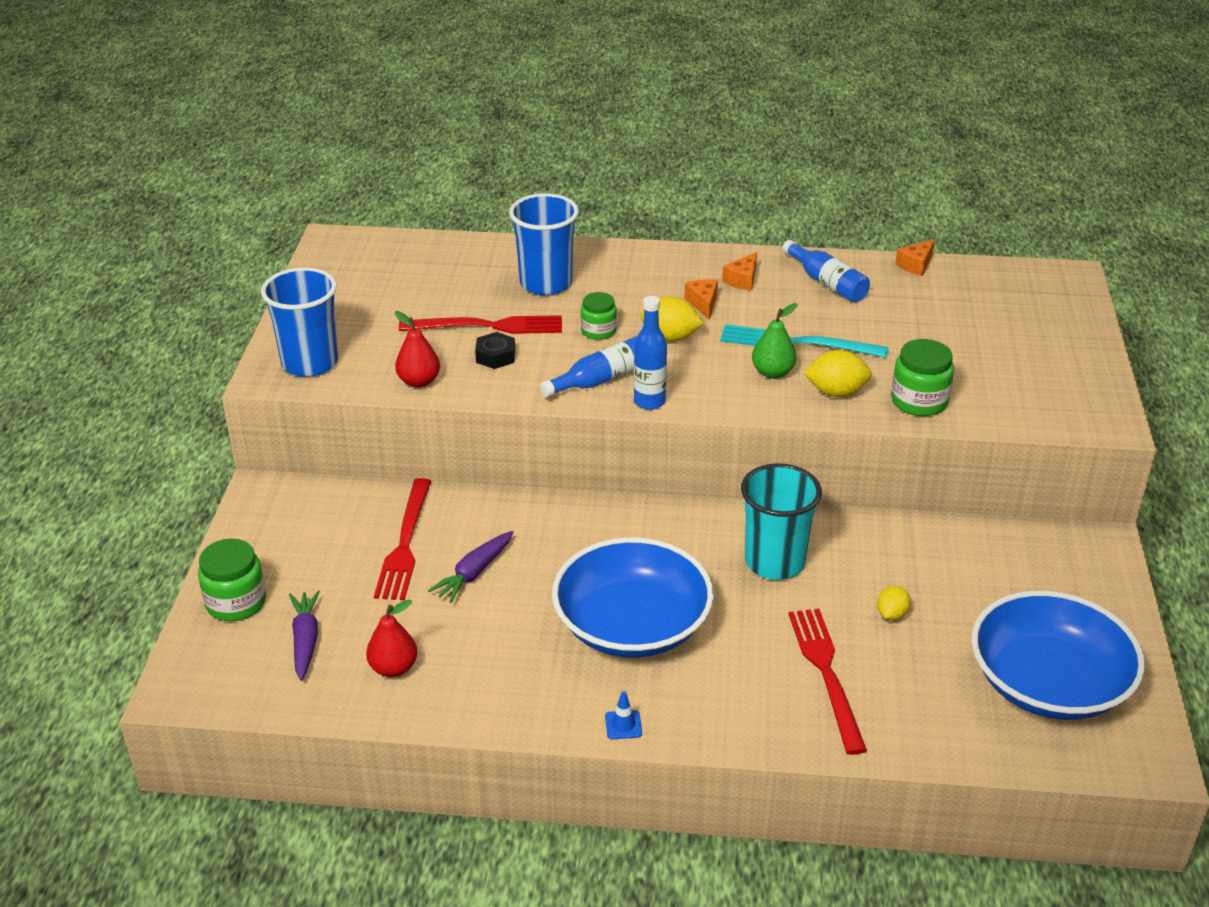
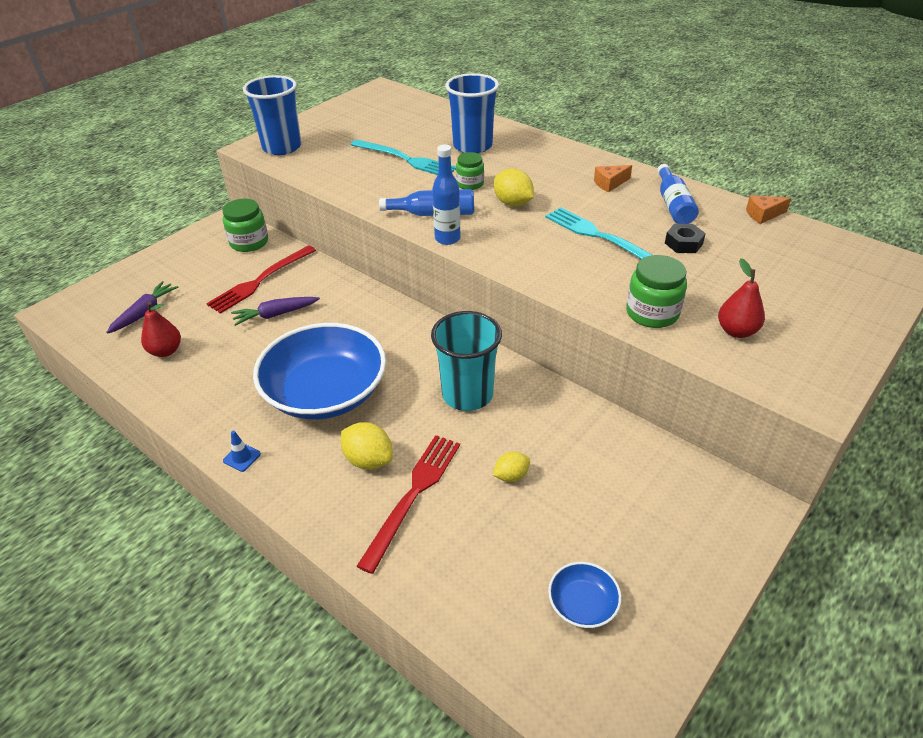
camera: 35 degrees right, 5 degrees up
(236, 602) = (140, 276): green jar -> green jar (249, 242)
(419, 381) = (325, 177): red pear -> red pear (736, 331)
(488, 326) = (405, 159): red fork -> turquoise fork
(495, 356) = (387, 178): black nut -> black nut (683, 243)
(703, 303) = (562, 189): orange cheese -> none
(772, 373) = (558, 251): green pear -> none
(836, 392) = (591, 281): yellow lemon -> yellow lemon (368, 460)
(1048, 683) = (582, 604): blue bowl -> blue bowl, size x0.43

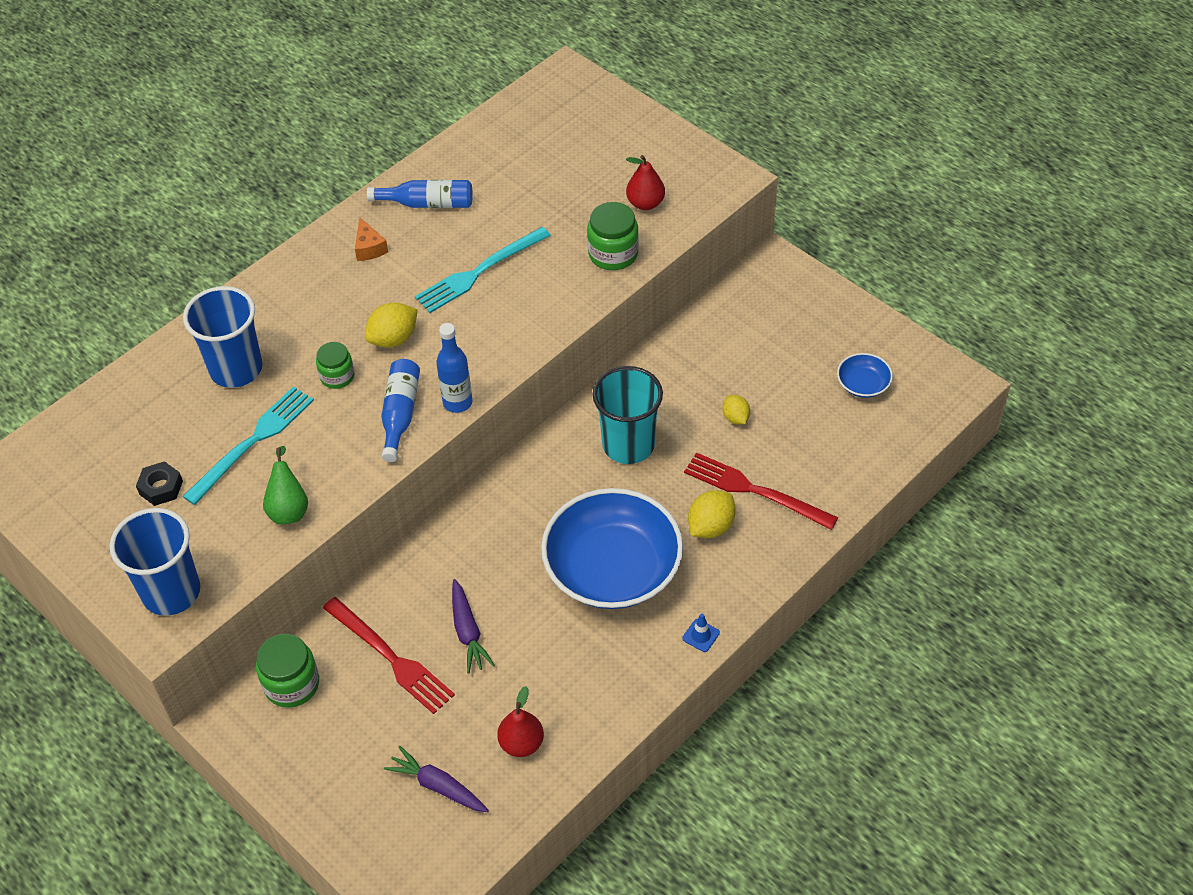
camera: 85 degrees left, 10 degrees up
(344, 178) = (289, 509): none -> green pear
(683, 243) = (503, 210): black nut -> black nut (161, 487)
(763, 215) = (462, 140): orange cheese -> none

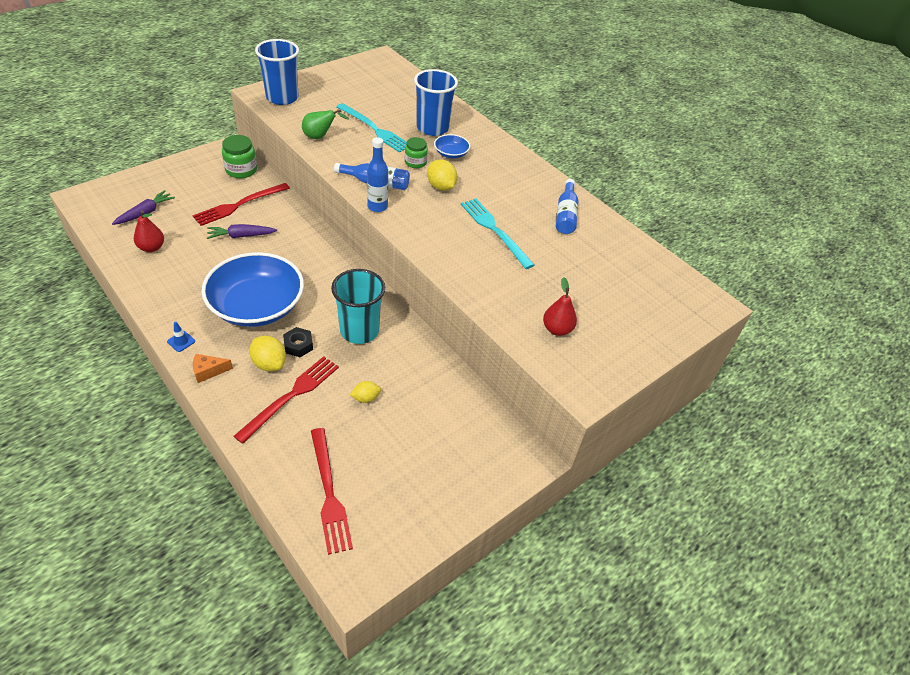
camera: 90 degrees right, 5 degrees down
(161, 487) = (354, 99): black nut -> black nut (298, 345)
(369, 248) = (525, 185): orange cheese -> orange cheese (208, 371)
(613, 254) = (502, 301): green jar -> none
(863, 384) = (376, 497): blue bowl -> blue bowl (451, 153)
(872, 425) = (329, 493): none -> red fork

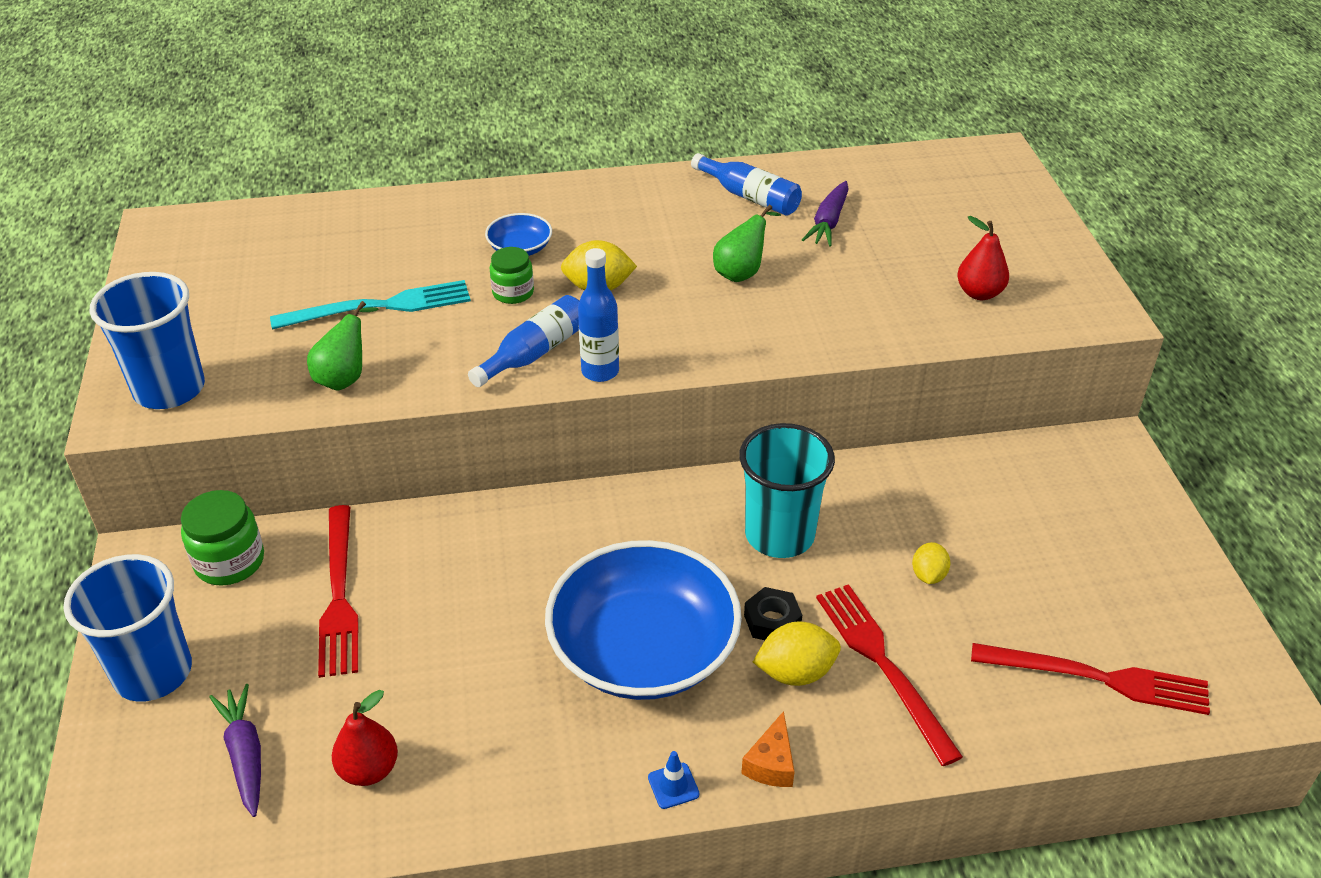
camera: 55 degrees left, 5 degrees down
(241, 236) = (435, 618): purple carrot -> purple carrot (828, 222)
(432, 128) = (433, 243): blue cup -> blue cup (153, 672)
(495, 230) = (741, 272): turquoise fork -> green pear

